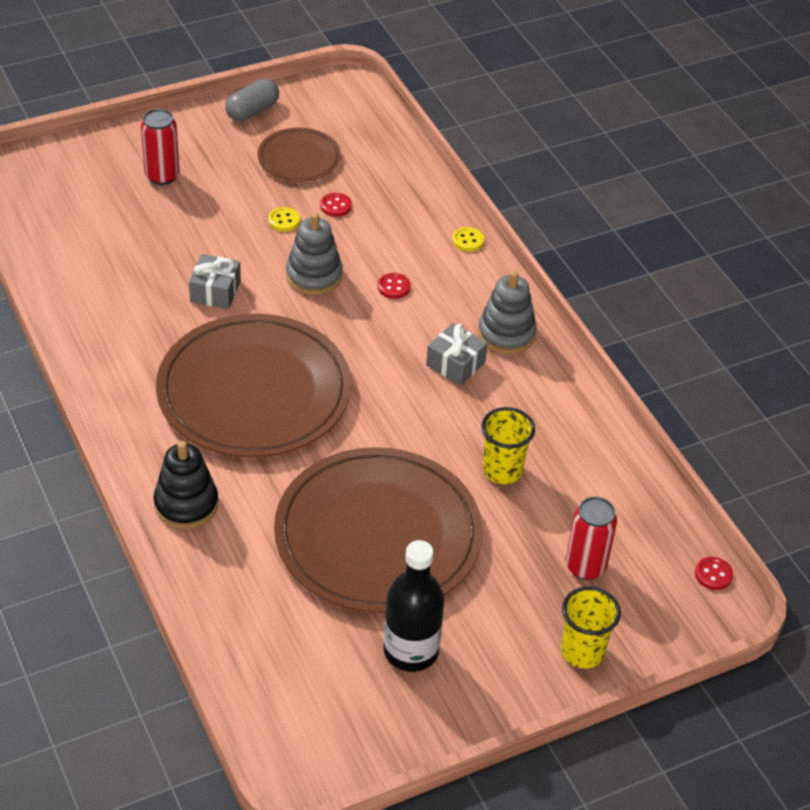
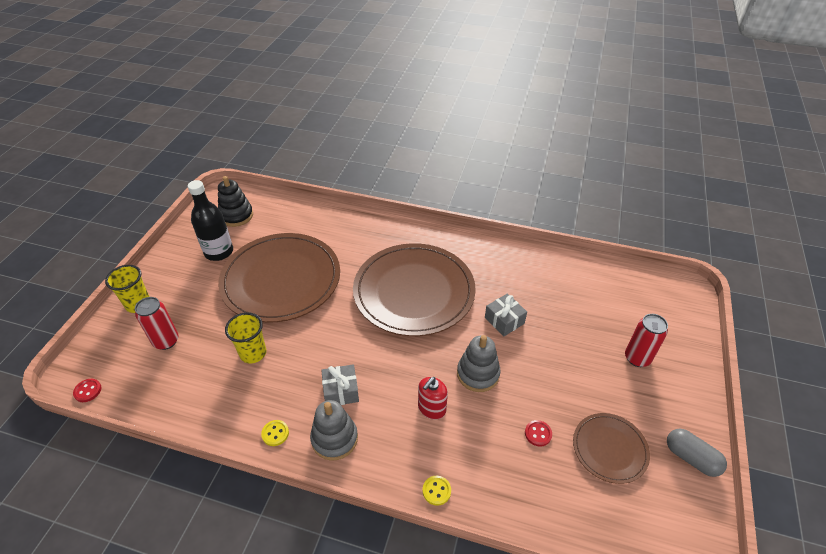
camera: 135 degrees right, 0 degrees up
(186, 504) = (372, 232): black stacking toy -> black stacking toy (236, 215)
(252, 111) = (691, 458): grey capsule -> grey capsule turned 45 degrees counterclockwise
(284, 220) = (544, 393): yellow button -> yellow button (275, 433)
(394, 287) = (431, 408): red button -> red soap dispenser

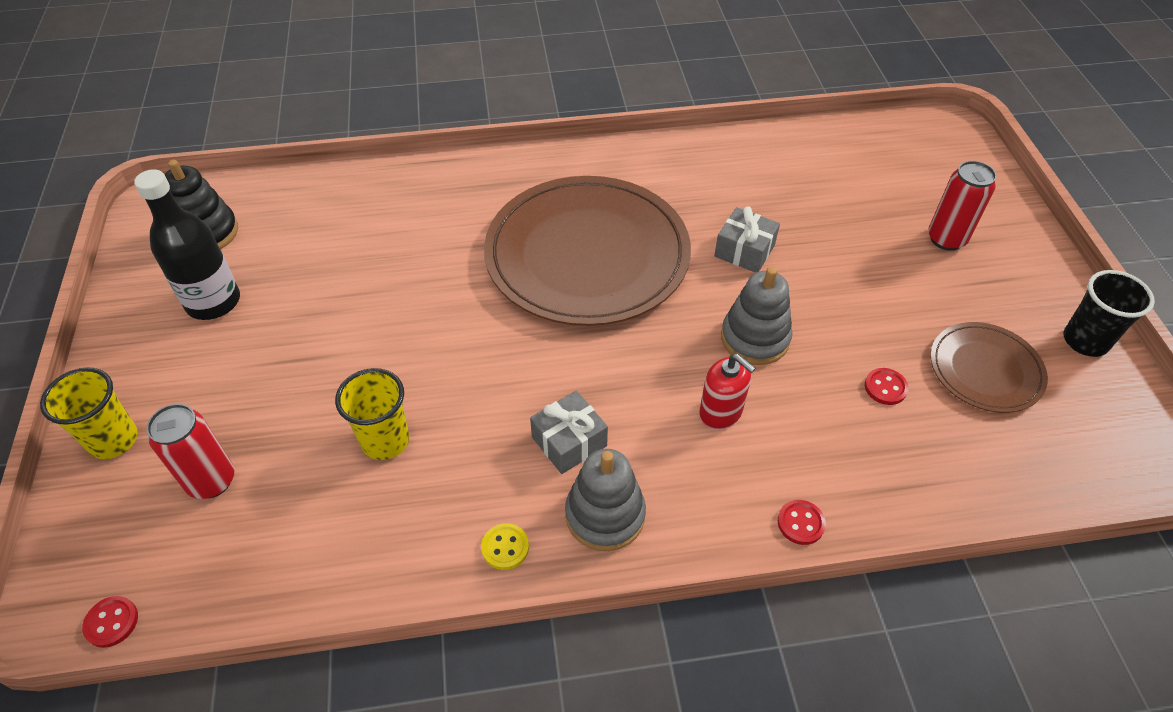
camera: 25 degrees left, 5 degrees up
(281, 279) = (357, 309): brown plate -> none
(431, 408) = (721, 412): red soap dispenser -> red soap dispenser turned 60 degrees counterclockwise
(436, 491) = (800, 523): yellow button -> red button
(691, 458) = (1085, 341): grey capsule -> black cup

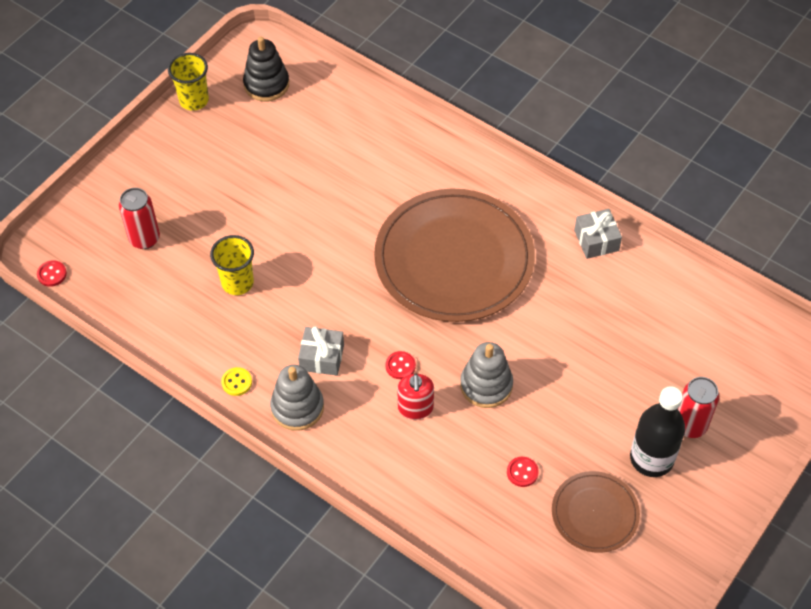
camera: 45 degrees right, 5 degrees up
(113, 440) = (122, 181): yellow cup -> yellow cup (194, 100)
(213, 302) = (231, 134): black bottle -> black bottle (651, 458)
(744, 251) = (550, 330): grey gift -> grey gift (596, 240)
(800, 523) = (384, 494): red button -> red button (400, 366)
(1085, 341) = (682, 552): black cup -> none

